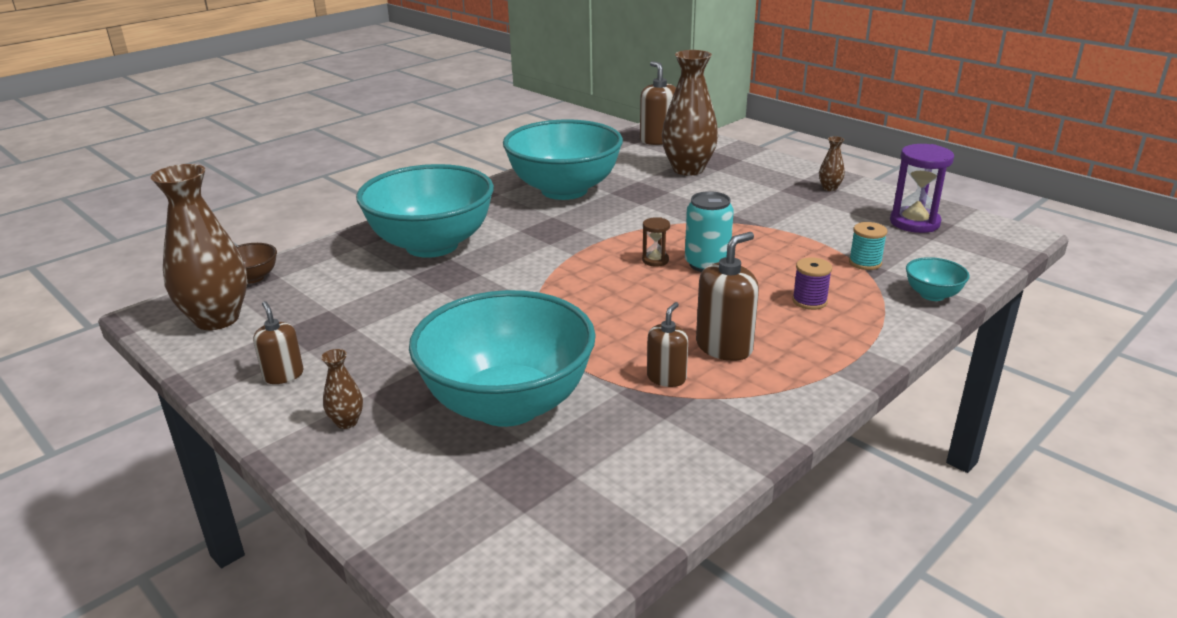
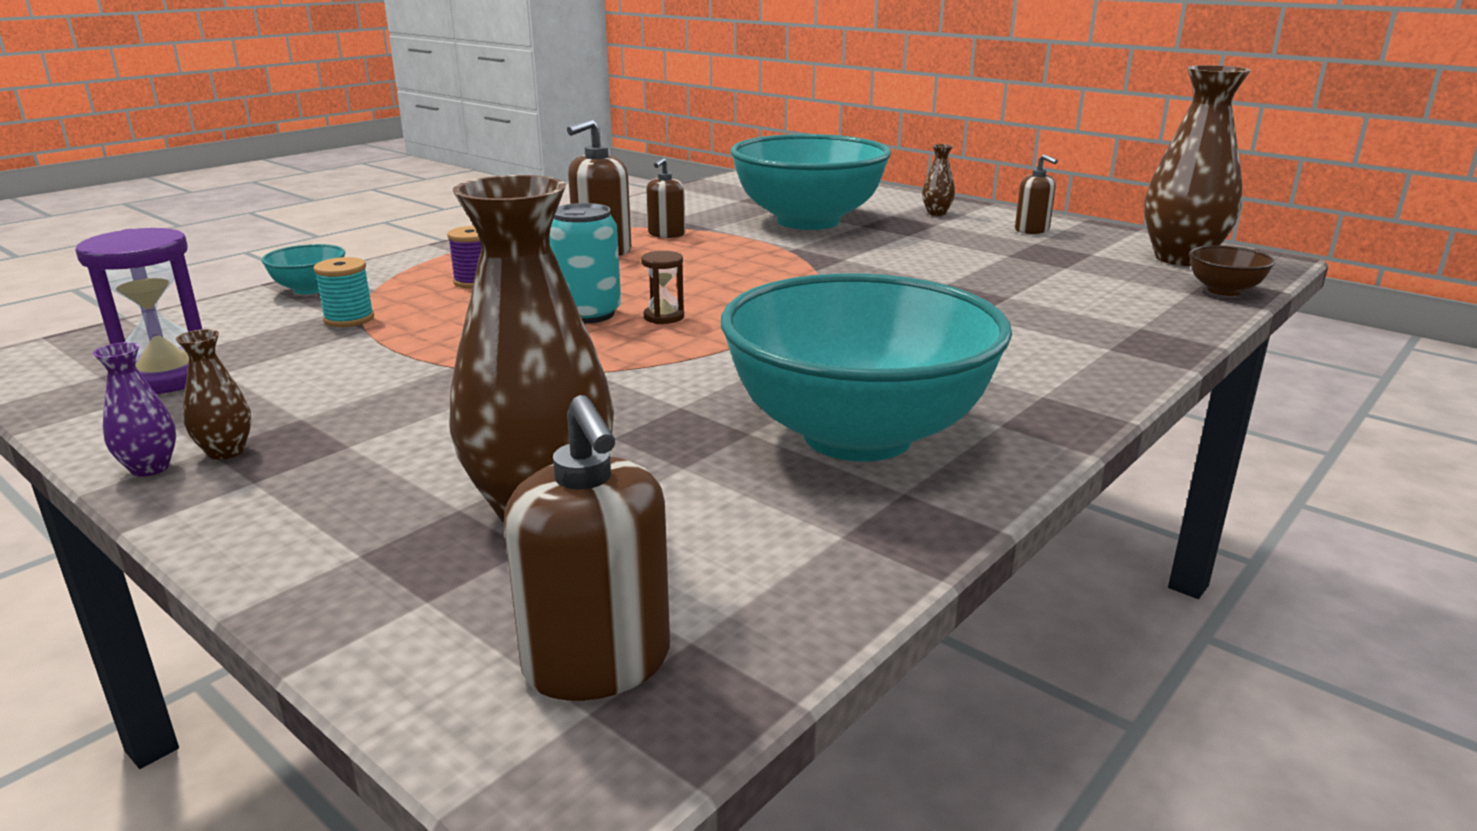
camera: 175 degrees right, 5 degrees down
(432, 245) = (1026, 330): turquoise bowl -> none
(851, 183) = (150, 468): none -> purple vase

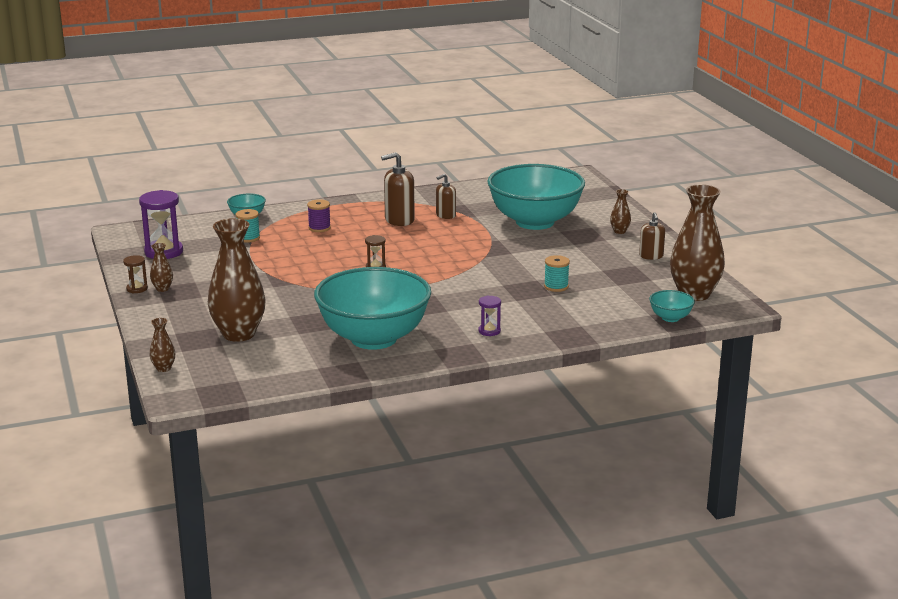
camera: 30 degrees right, 0 degrees up
(150, 468) = (137, 289): purple vase -> brown hourglass
(420, 678) = (163, 368): none -> brown vase
(588, 314) = (346, 258): turquoise can -> none
(597, 663) = (209, 378): brown soap dispenser -> none
(993, 286) = (556, 286): none -> turquoise spool
(1030, 369) = (489, 331): none -> purple hourglass
(1224, 291) = (670, 318): brown bowl -> turquoise bowl

